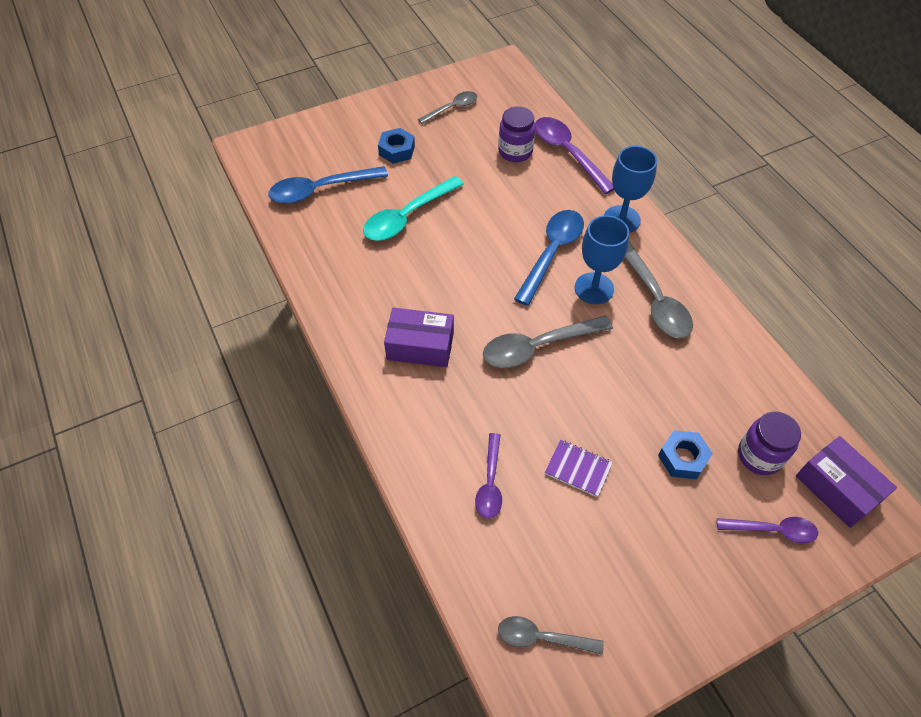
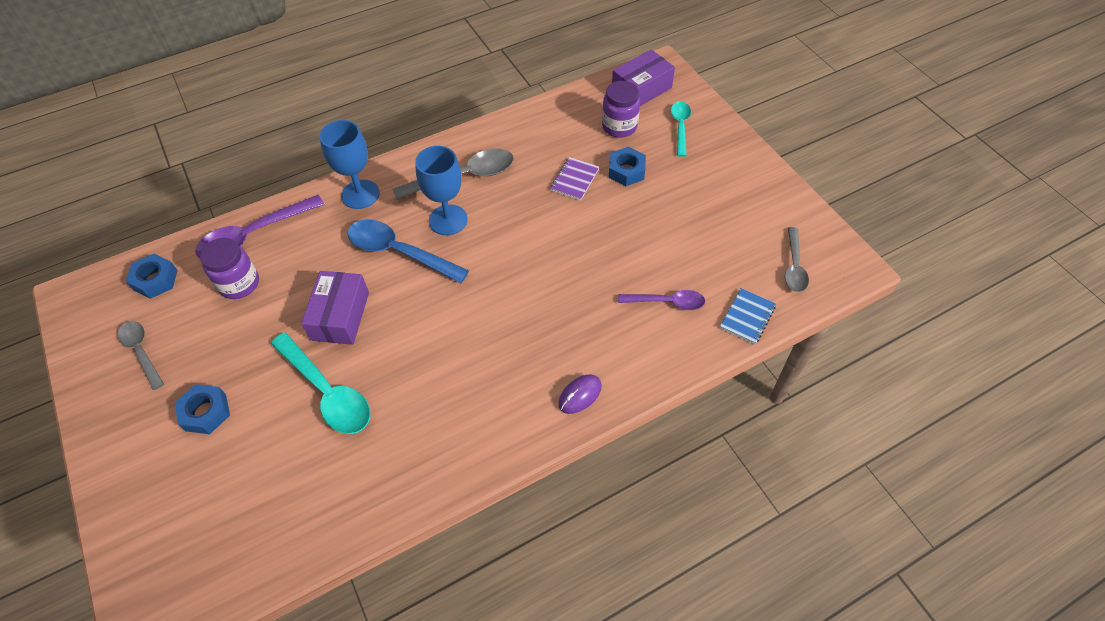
camera: 90 degrees left, 0 degrees up
(321, 190) = (262, 501): blue spoon -> none
(386, 395) = (580, 395): none -> purple mouse
(420, 346) = (517, 367): purple box -> purple box (340, 316)
(468, 566) = (747, 317): none -> blue notebook
(518, 104) = (155, 280): none -> blue nut
(538, 347) = (517, 265): grey spoon -> none
(578, 469) = (645, 239): purple notebook -> purple notebook (574, 180)
(772, 530) = (680, 127): purple spoon -> turquoise spoon

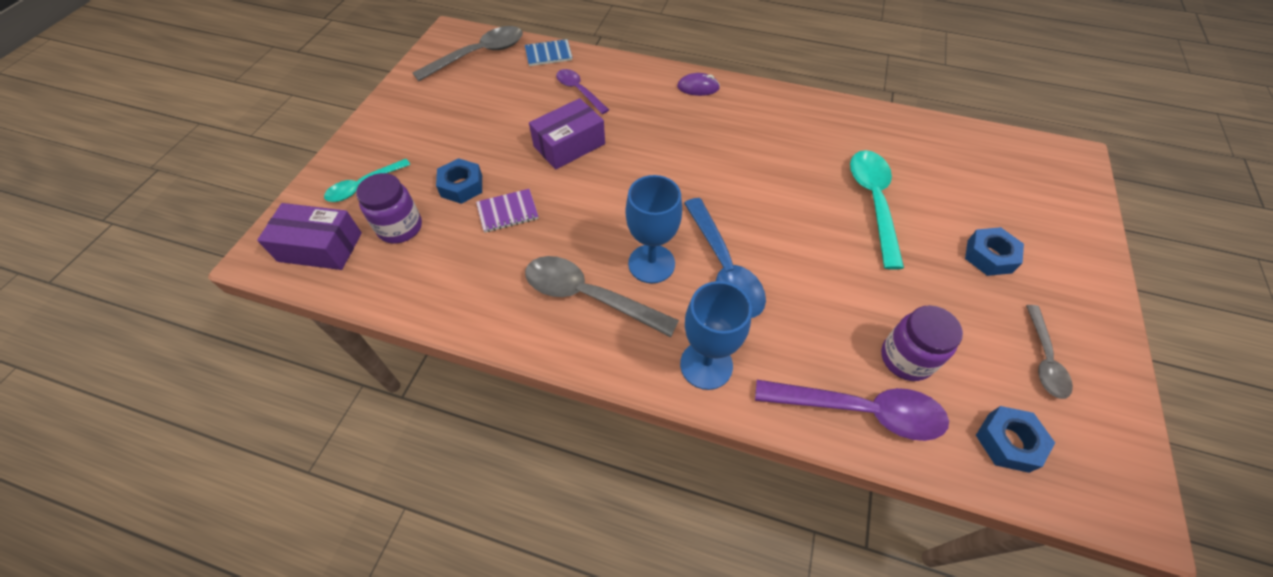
camera: 135 degrees left, 0 degrees up
(340, 316) = (822, 251): purple box -> purple box (569, 145)
(794, 266) = (478, 55): grey spoon -> grey spoon, size x1.63

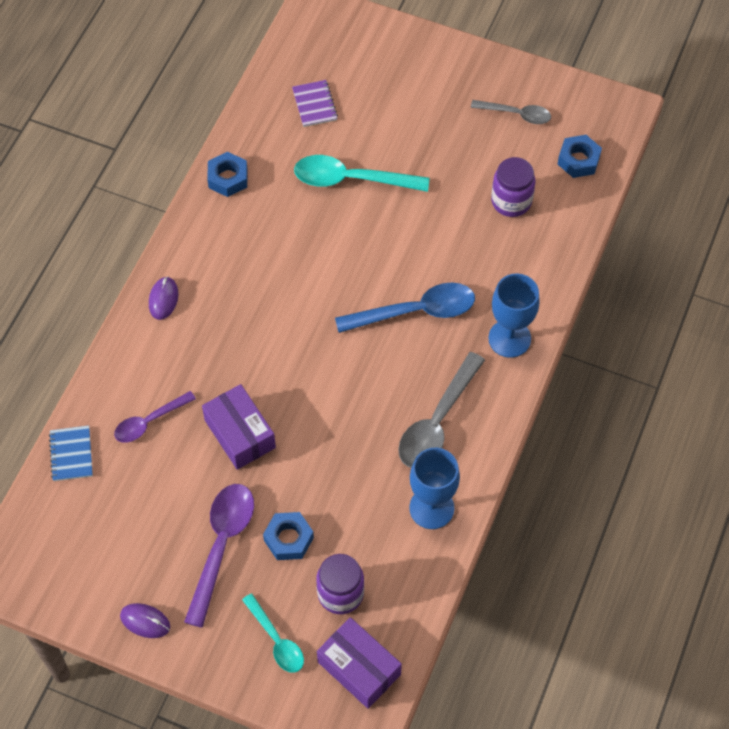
camera: 85 degrees left, 5 degrees up
(320, 247) = (359, 668): purple box -> purple box turned 60 degrees counterclockwise
(399, 106) = (145, 621): none -> purple mouse
(478, 55) = (57, 536): grey spoon -> none
(507, 212) = (330, 492): purple notebook -> purple notebook (314, 105)
(651, 263) = (405, 368): blue goblet -> blue goblet (431, 508)
(860, 410) = (552, 243): purple spoon -> purple spoon (221, 546)
(989, 256) = (419, 114): blue nut -> blue nut (228, 178)

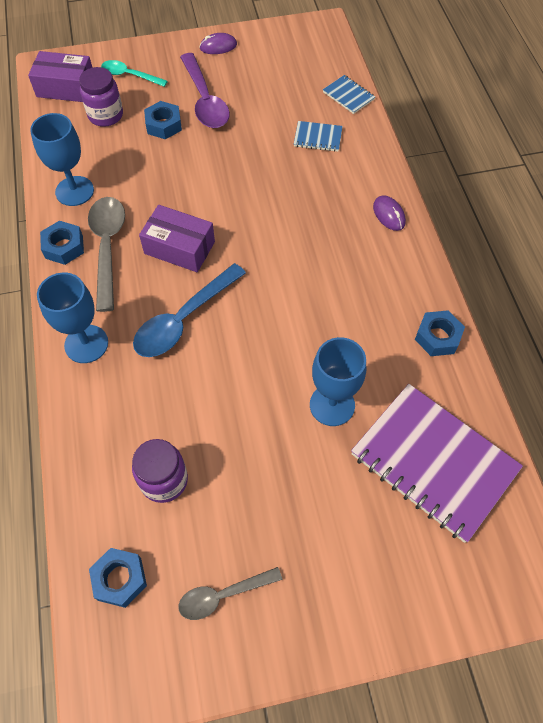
camera: 145 degrees right, 0 degrees up
(149, 421) = (318, 138): purple spoon -> blue notebook
(240, 434) = (249, 163): purple box -> purple box (179, 248)
(314, 105) = (433, 462): purple notebook -> purple notebook, size x2.33
(351, 179) = (332, 405): turquoise spoon -> blue goblet
(477, 447) = (64, 247): none -> blue nut

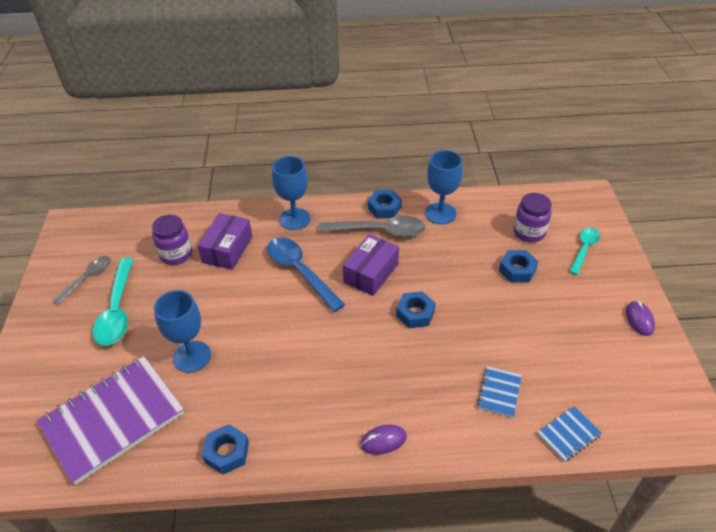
camera: 100 degrees right, 15 degrees down
(66, 87) = (563, 208): purple box -> purple box (227, 249)
(120, 579) = (124, 232): blue nut -> blue nut (415, 313)
(205, 100) = (553, 302): purple spoon -> none
(223, 595) = (87, 278): grey spoon -> grey spoon turned 45 degrees clockwise
(276, 524) = (117, 310): none -> turquoise spoon

